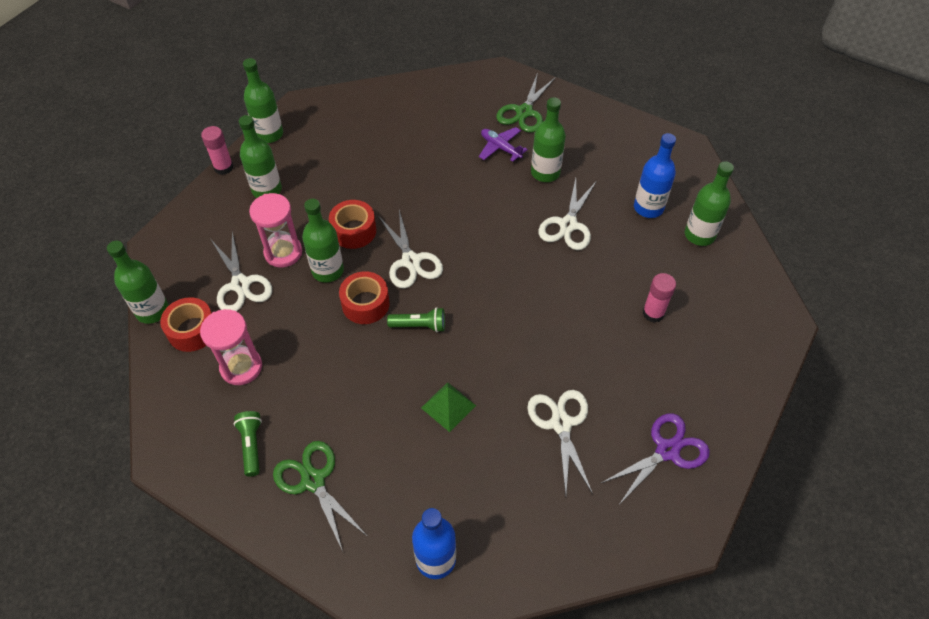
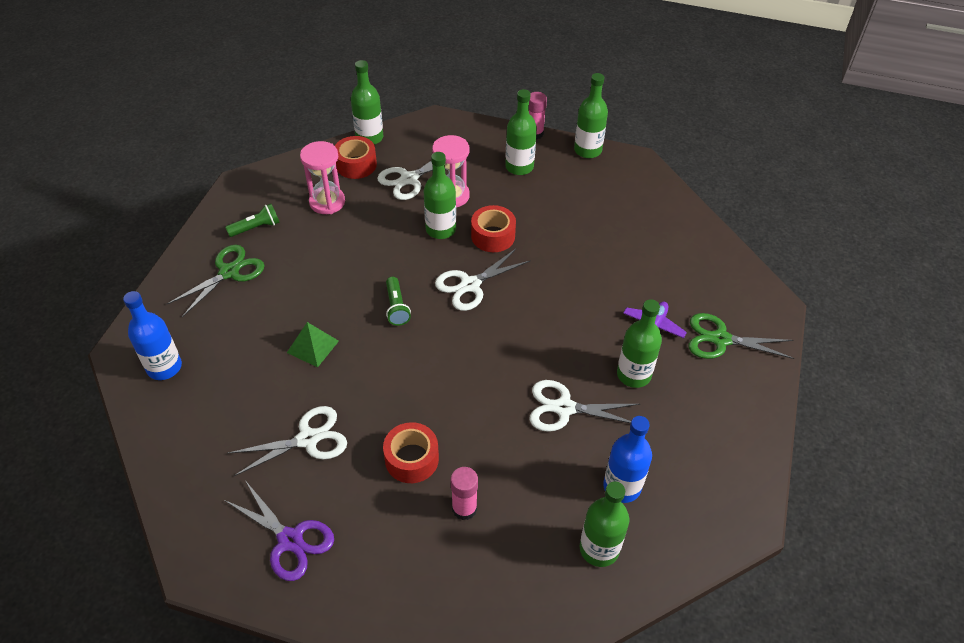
camera: 75 degrees right, 5 degrees down
(365, 304) = (411, 264): red tape -> red tape (411, 459)

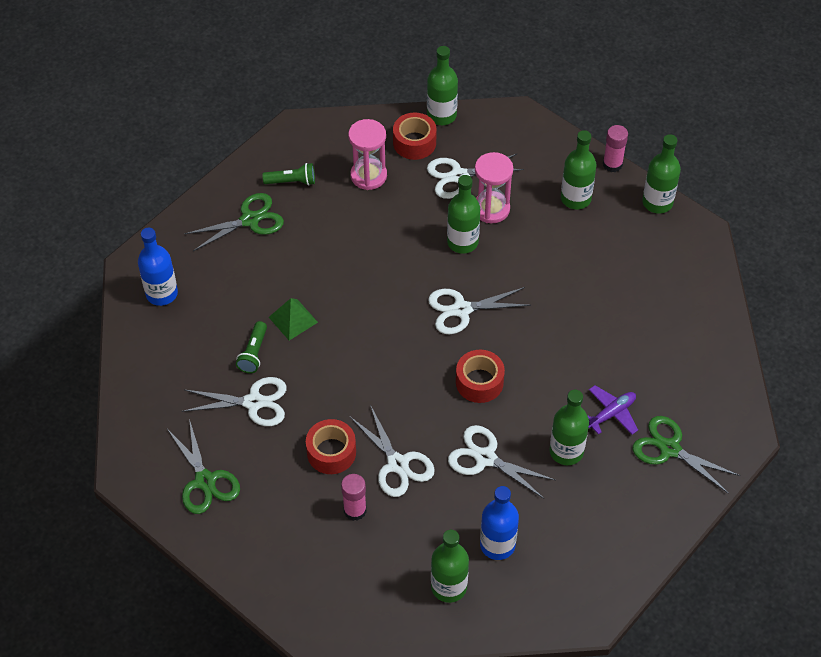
camera: 25 degrees right, 5 degrees up
(290, 540) = (205, 481): purple scissors -> green scissors
(396, 307) = (383, 308): green flashlight -> green flashlight (254, 353)
(483, 445) = (397, 464): none -> white scissors
(493, 236) = (509, 266): red tape -> red tape (479, 382)

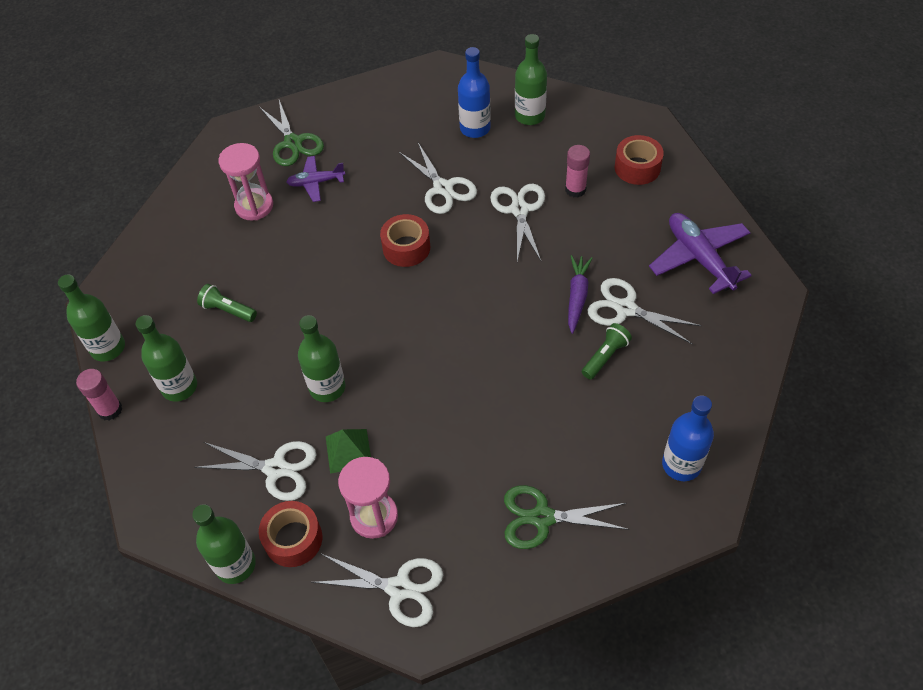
camera: 150 degrees left, 0 degrees up
(205, 481) = (699, 258): green scissors -> purple plane
(292, 181) = (467, 550): green flashlight -> green flashlight (228, 310)
(293, 319) = (549, 375): green pyramid -> green pyramid (348, 450)
(301, 397) = (577, 296): none -> purple carrot
(331, 452) = (572, 239): red tape -> red tape (637, 167)
(462, 310) = (377, 318): white scissors -> white scissors (399, 588)
(491, 209) = (271, 413): pink hourglass -> pink hourglass (254, 206)
(566, 451) = (374, 169): green bottle -> none

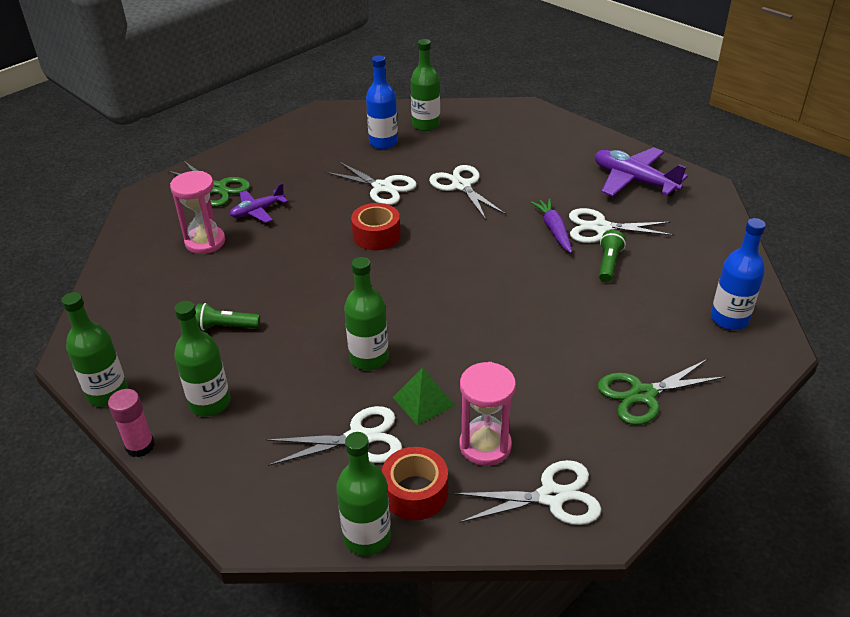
camera: 25 degrees left, 15 degrees down
(575, 189) = (499, 162): pink glue stick -> none
(637, 167) = (540, 137): red tape -> none

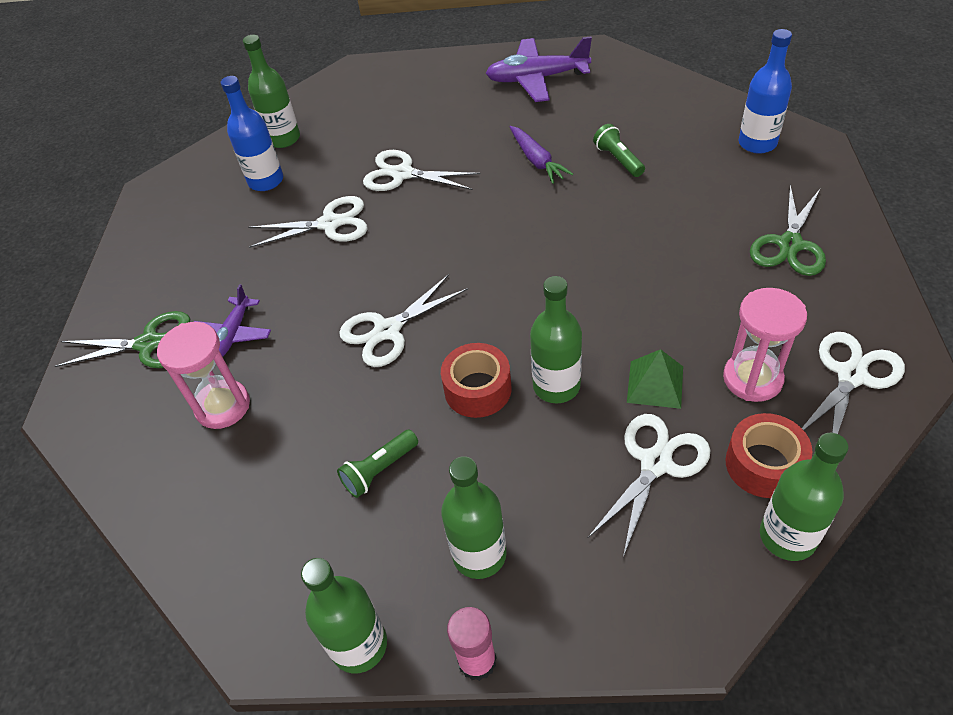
camera: 40 degrees left, 10 degrees up
(376, 235) = (393, 272): red tape -> red tape (477, 389)
(554, 230) = (537, 161): purple carrot -> purple carrot turned 150 degrees counterclockwise
(601, 228) = (569, 134): white scissors -> white scissors (388, 330)

